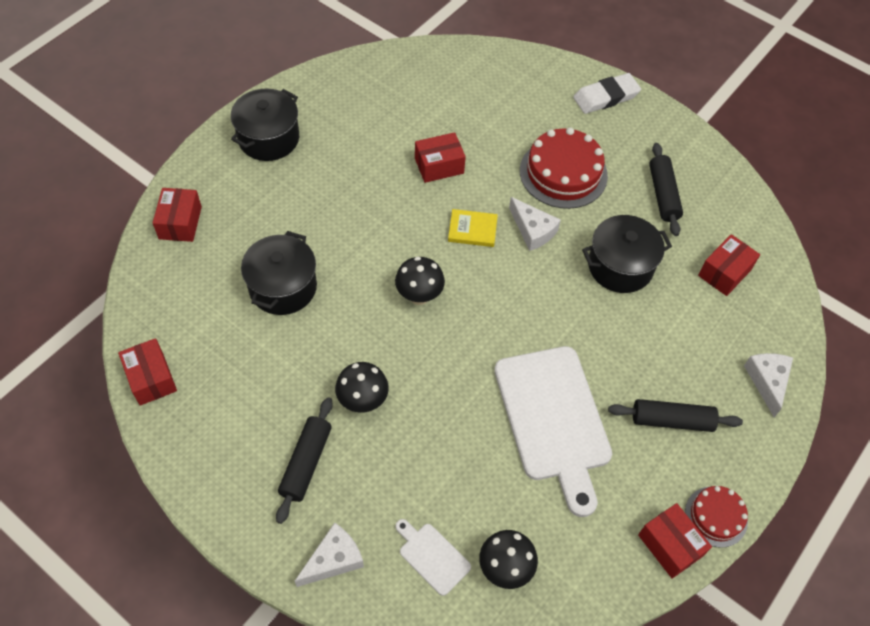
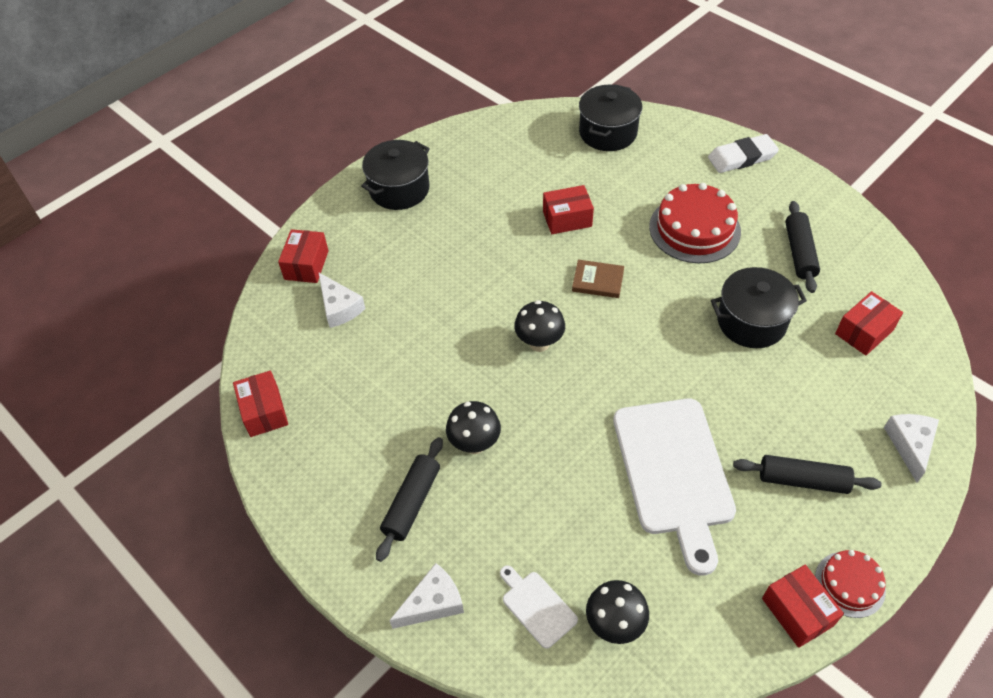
camera: 10 degrees right, 5 degrees down
(283, 287) = (402, 329): black pot -> black pot (608, 132)
(472, 230) = (598, 281): yellow book -> brown book
(533, 230) = (660, 283): white cheese -> white cheese (339, 307)

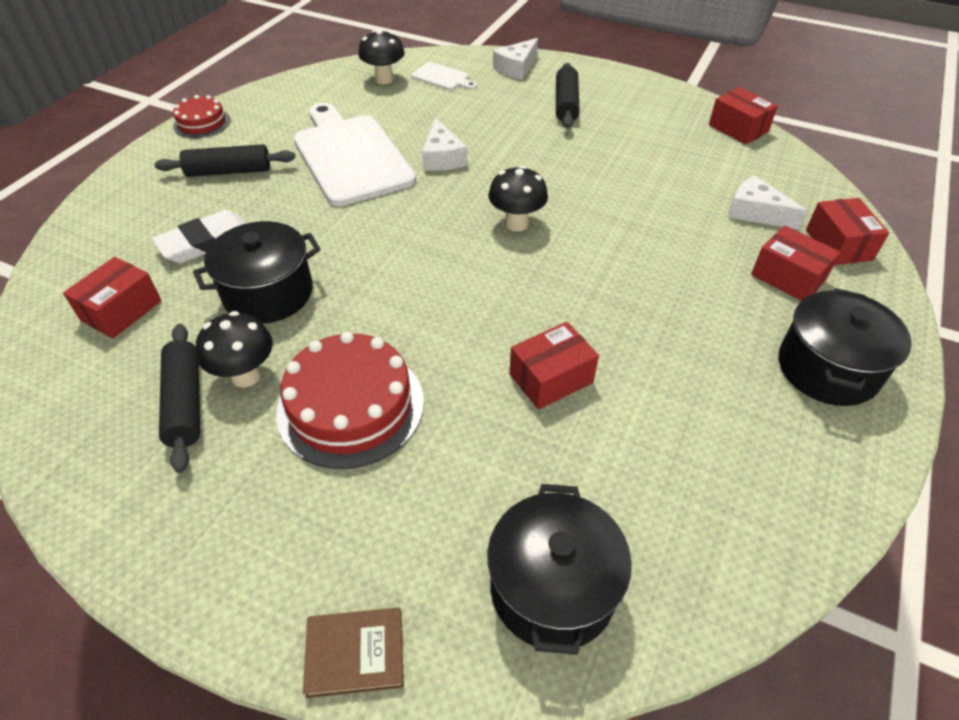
camera: 160 degrees right, 5 degrees down
(474, 444) = (537, 142): black mushroom -> black mushroom (246, 376)
(598, 281) = (474, 301): brown book -> brown book (355, 653)
(742, 157) = (266, 589): white eraser -> white eraser (206, 242)
(797, 612) = (247, 104): red box -> red box (788, 277)
(910, 445) = (111, 214): white cheese -> white cheese (442, 157)

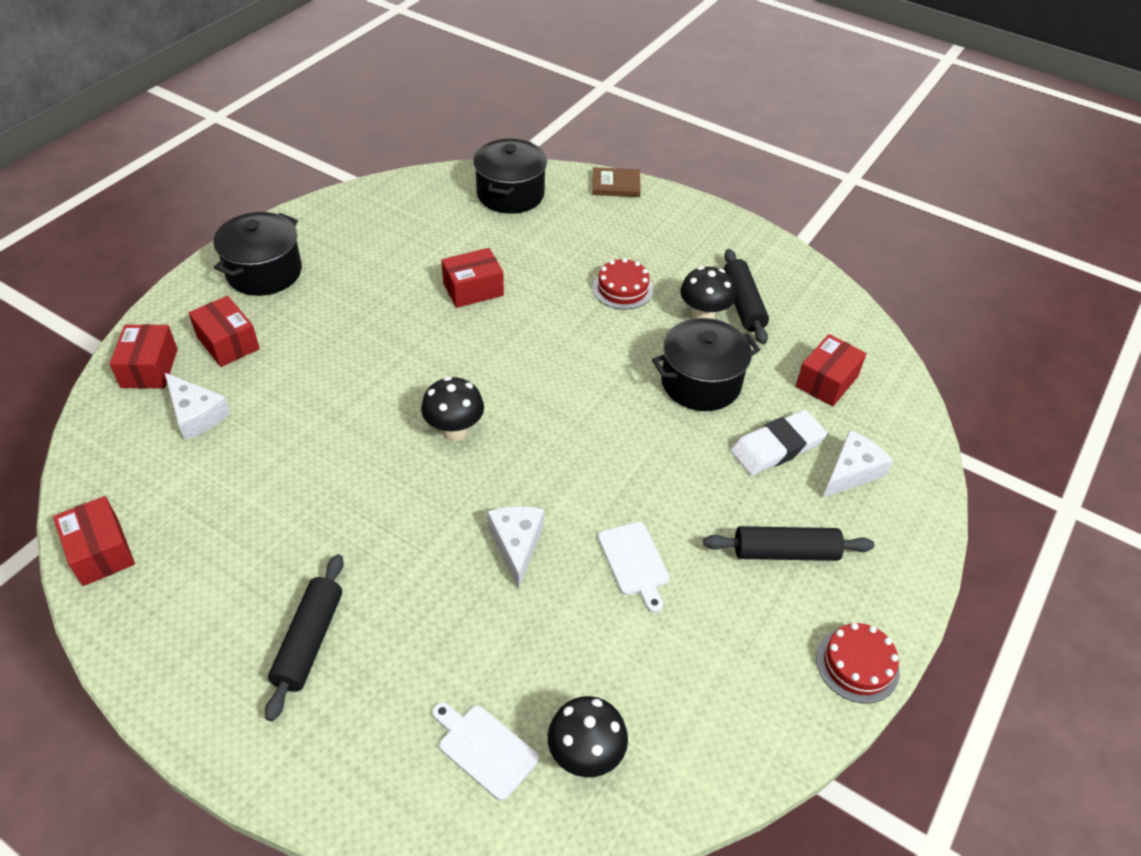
camera: 175 degrees left, 0 degrees up
(350, 156) = (634, 562): white cutting board -> white cutting board, size x0.45
(350, 406) = (622, 289): red cake -> red cake, size x0.57
(516, 68) = (347, 765): white cheese -> white cheese (852, 471)

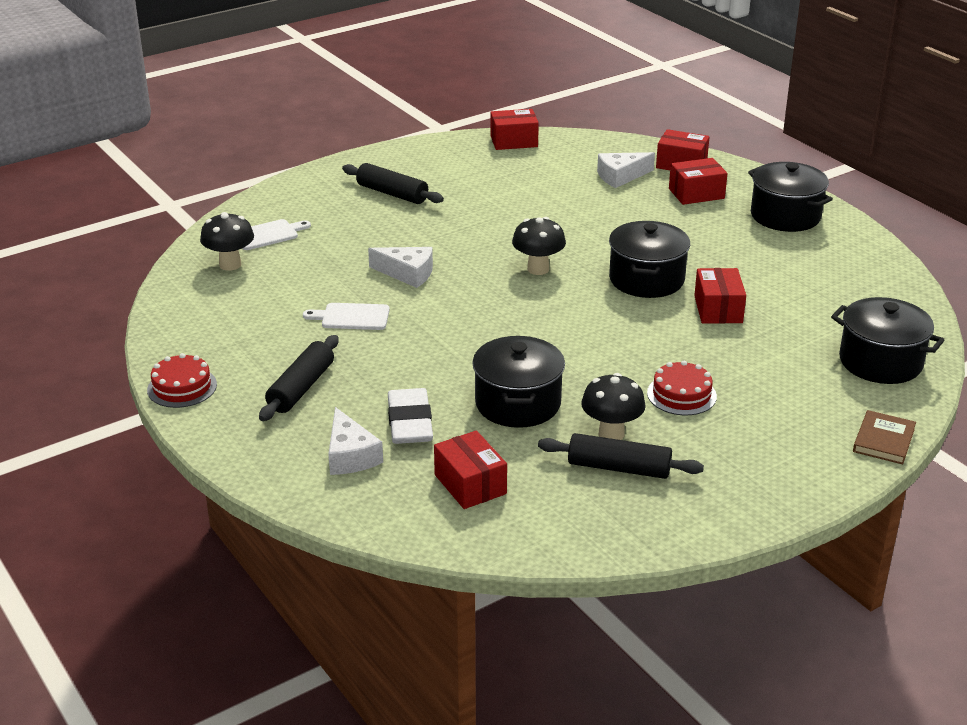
camera: 115 degrees right, 15 degrees down
(439, 345) = (646, 279): none -> black pot

